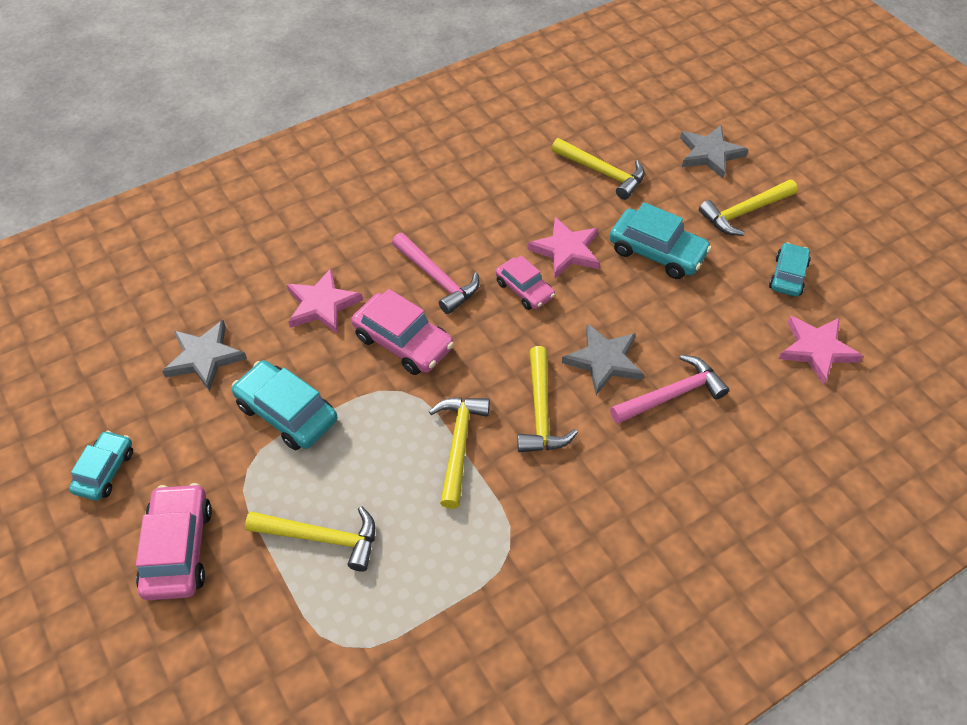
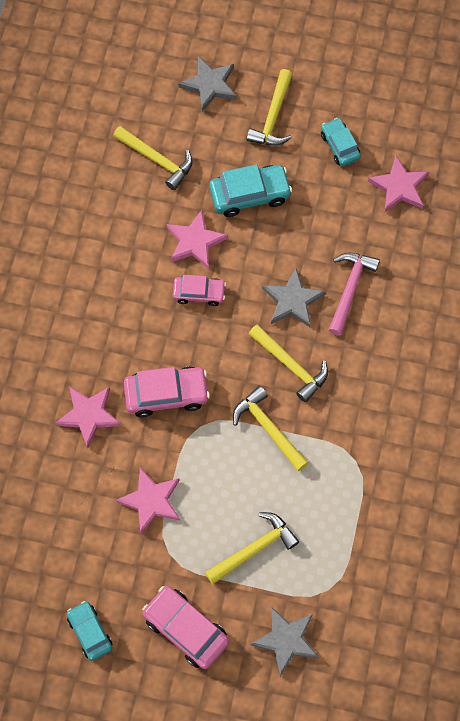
camera: 45 degrees left, 15 degrees up
(204, 357) = (60, 515): grey star -> grey star (286, 640)
(287, 413) = (151, 501): turquoise car -> pink star
(437, 279) = (138, 333): pink hammer -> none
(602, 173) = (157, 160): yellow hammer -> yellow hammer turned 45 degrees clockwise

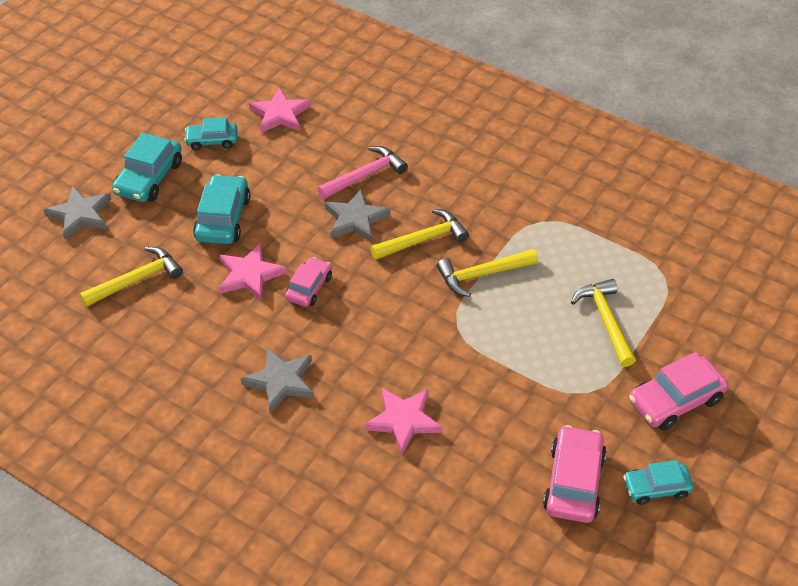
camera: 70 degrees left, 20 degrees down
(151, 501) = (524, 391): pink star -> none
(166, 394) = (409, 345): pink car -> pink car (573, 482)
(273, 117) = (149, 178): yellow hammer -> turquoise car
(286, 640) = (708, 323): grey star -> grey star (281, 381)
(350, 289) = (365, 176): pink hammer -> pink hammer turned 105 degrees clockwise

